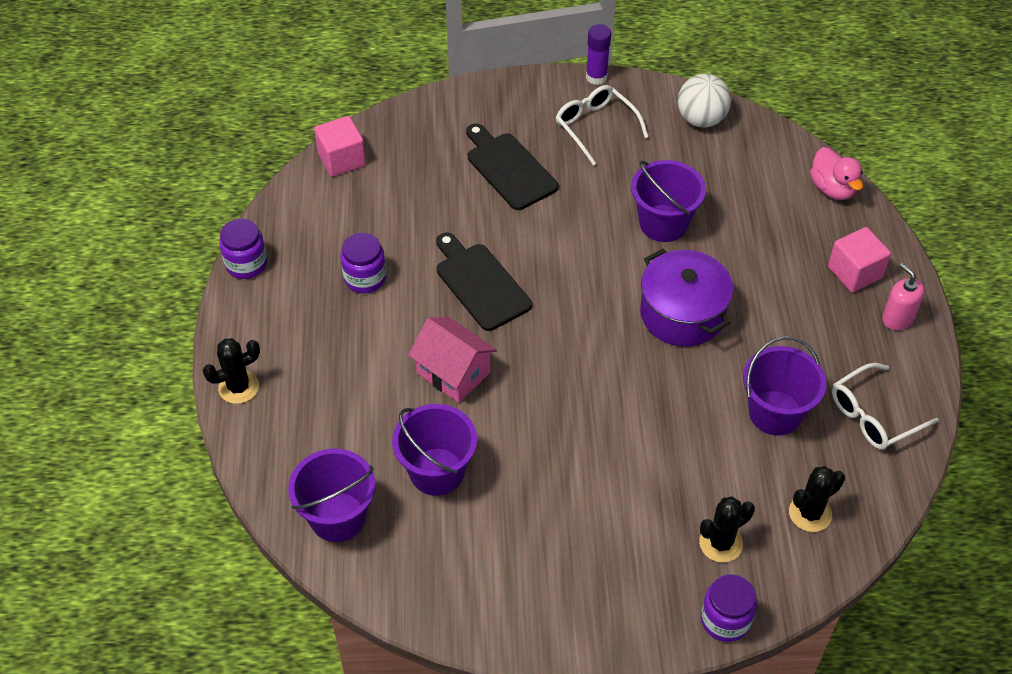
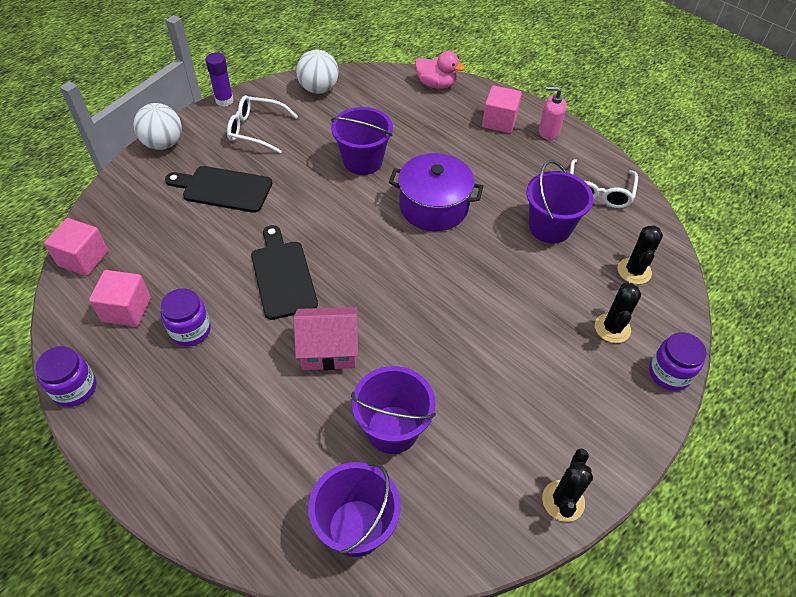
camera: 45 degrees left, 0 degrees up
(238, 387) = (166, 492): black cactus -> black cactus (563, 501)
(335, 226) = (126, 309): none -> pink cube
(480, 283) = (283, 275): black cutting board -> black cutting board turned 60 degrees clockwise
(499, 90) = (163, 144): none -> white ball

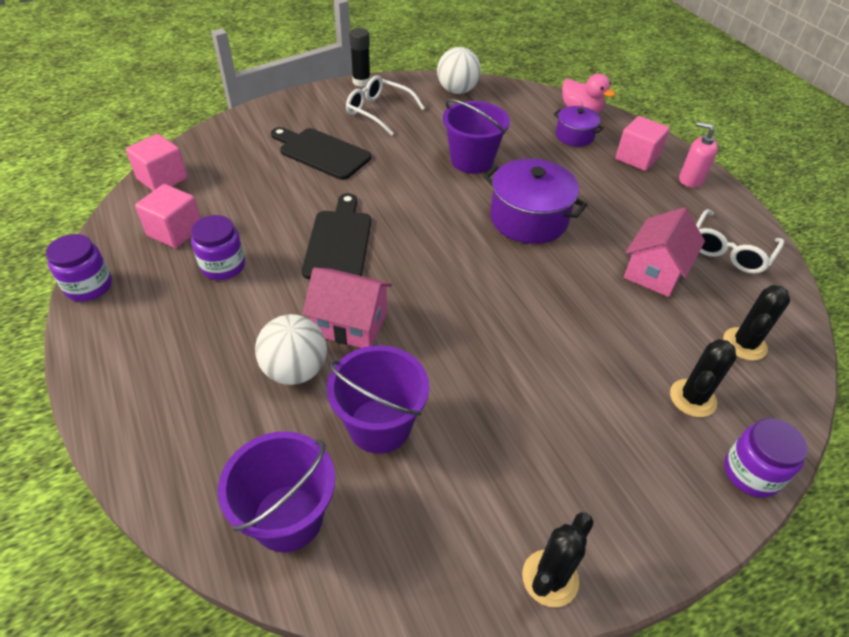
camera: 20 degrees right, 5 degrees down
(163, 144) = (286, 104): white ball -> white ball (295, 370)
(224, 100) = (361, 82): purple glue stick -> black glue stick
(440, 112) = (574, 136): none -> purple pot
(550, 227) = (655, 271): purple bucket -> pink house

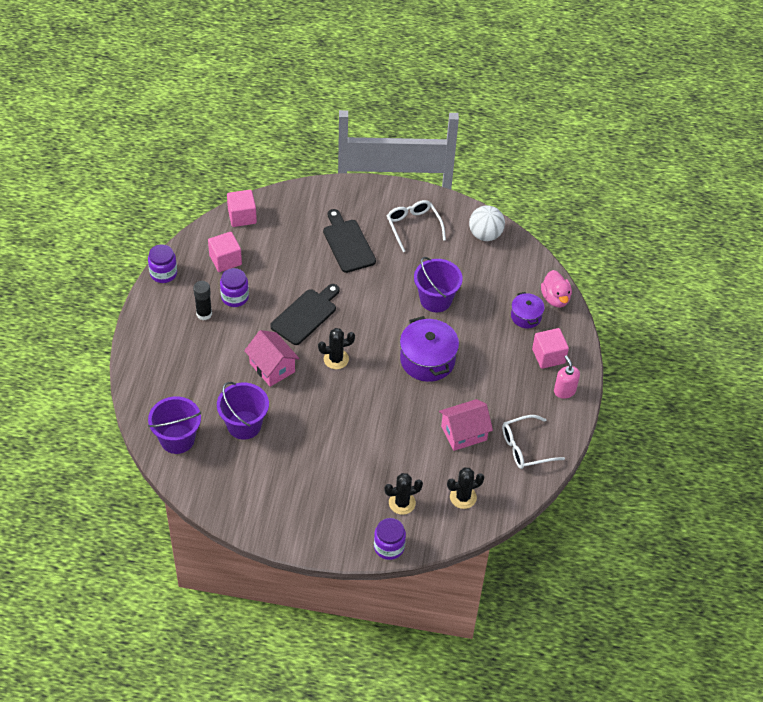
camera: 35 degrees right, 5 degrees up
(295, 370) = (228, 376): white ball -> none
(361, 82) = (425, 192): black glue stick -> black glue stick (204, 314)
(550, 578) = (259, 525): black cactus -> black cactus (336, 359)

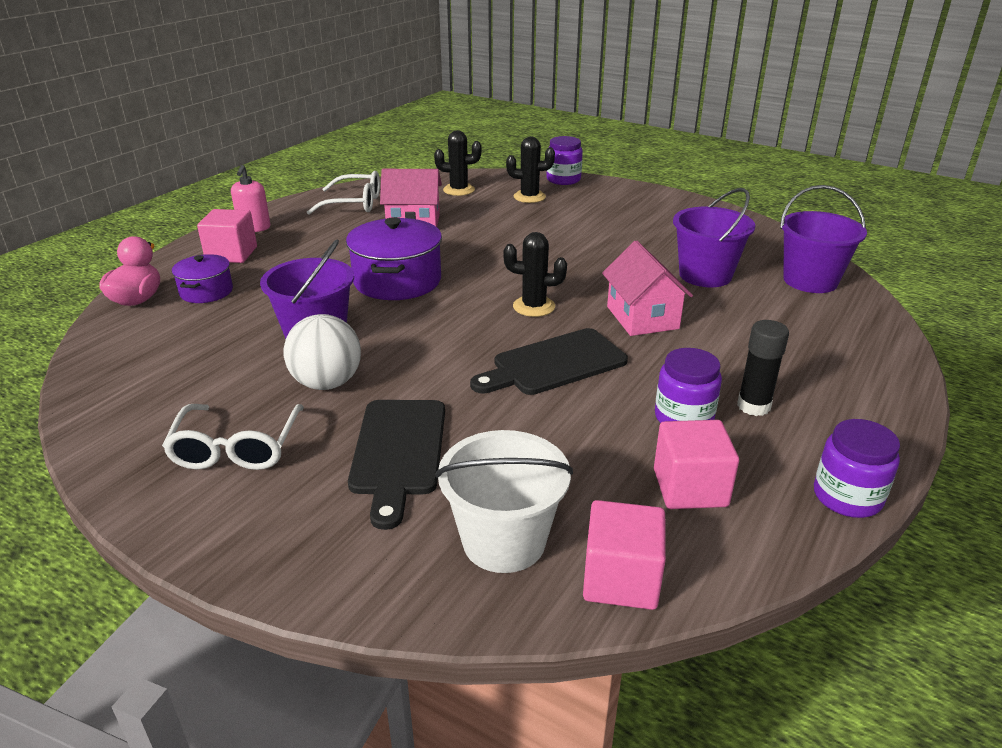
camera: 155 degrees left, 20 degrees down
(287, 218) = (504, 541): none -> white bucket
(485, 234) = (121, 400): white ball -> white ball (327, 383)

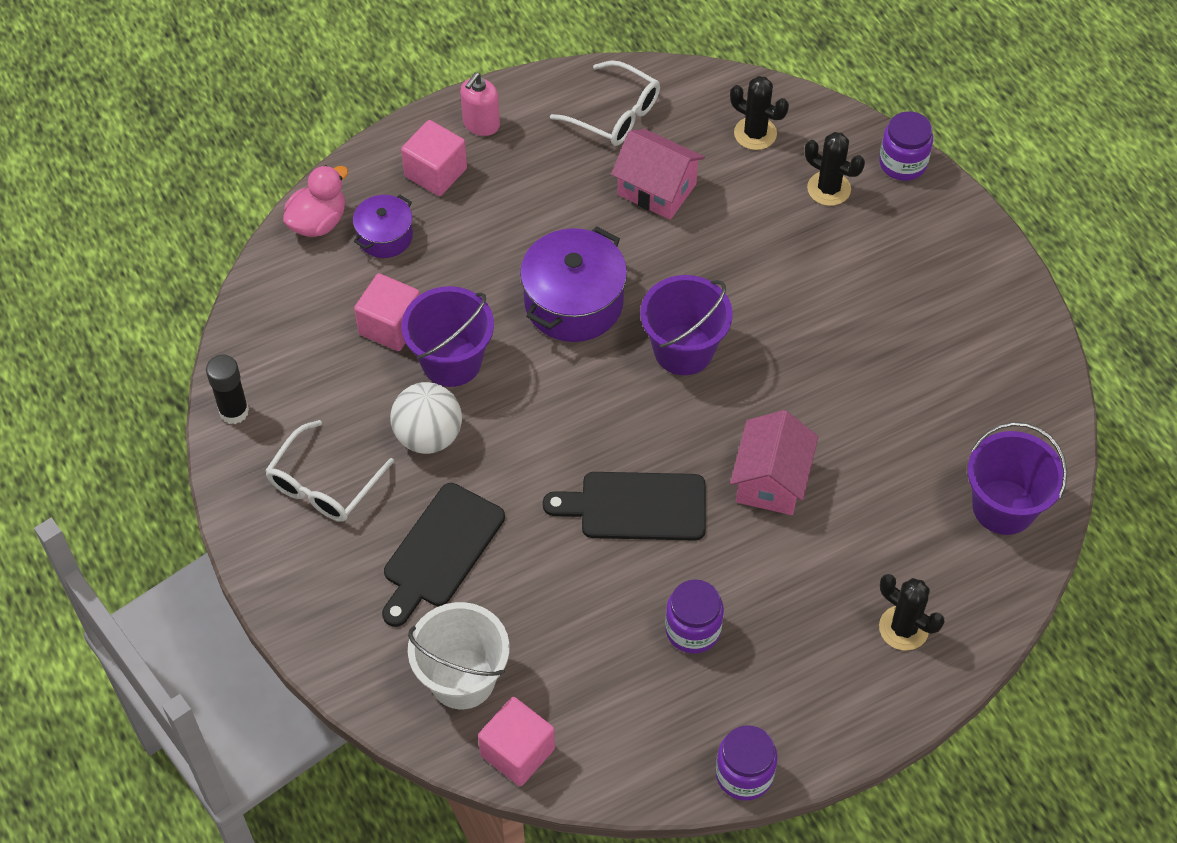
camera: 30 degrees right, 25 degrees up
(534, 306) = (678, 411): black cactus -> black cactus (903, 628)
(690, 488) = (632, 702): pink cube -> pink cube (390, 326)
(705, 275) = (898, 443): purple bucket -> purple bucket (683, 350)
(753, 406) = (765, 647): black glue stick -> black glue stick (234, 411)

